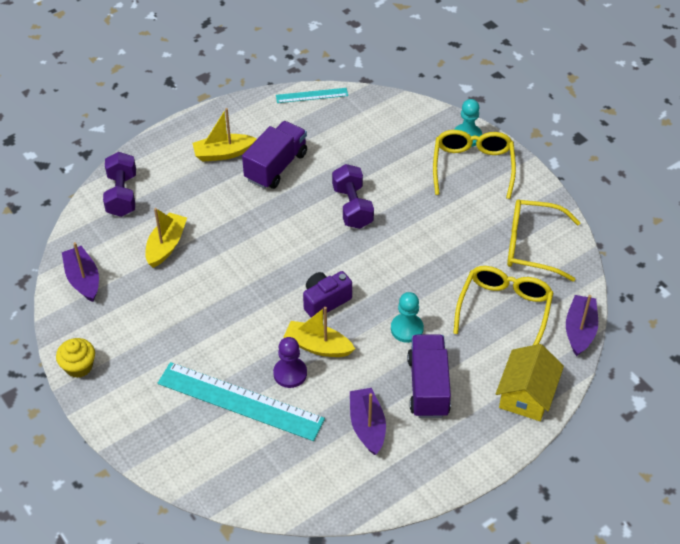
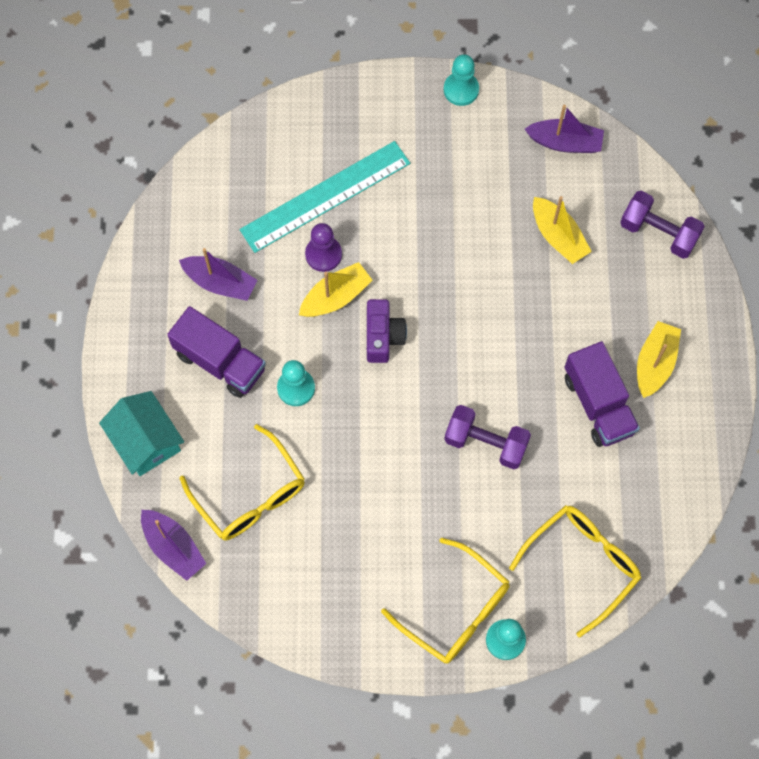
camera: 125 degrees right, 20 degrees up
(79, 366) = (461, 90): yellow cupcake -> turquoise pawn
(312, 95) = (688, 513): turquoise ruler -> none
(526, 394) = (145, 441): yellow house -> turquoise house
(531, 246) = (305, 585): yellow glasses -> yellow glasses (582, 563)

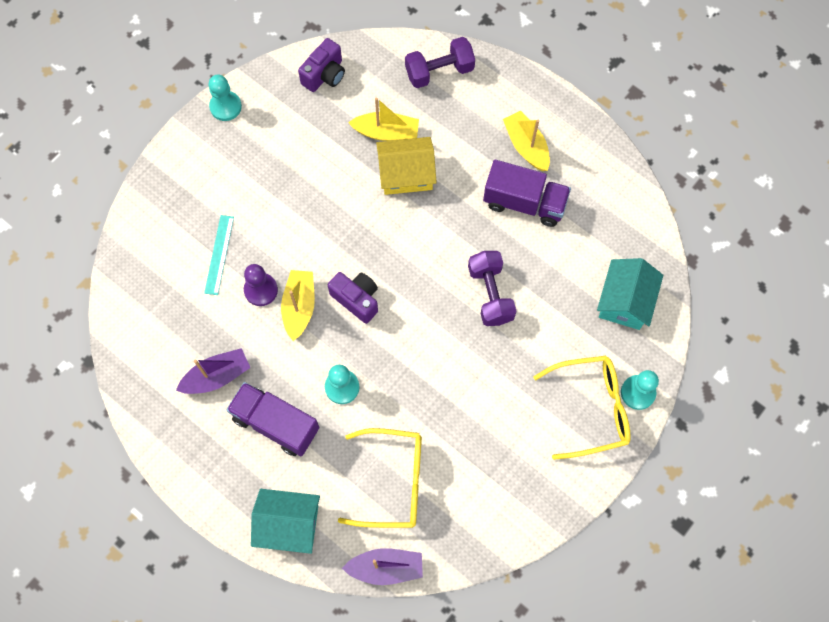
camera: 50 degrees left, 0 degrees up
(220, 361) = (276, 423): purple truck -> purple truck turned 135 degrees counterclockwise
(325, 196) = (219, 254): turquoise ruler -> turquoise ruler, size x0.51
(486, 443) = (490, 294): purple dumbbell -> purple dumbbell turned 75 degrees counterclockwise
(534, 284) = (406, 174): none -> yellow house
(565, 142) = (325, 75): purple boat -> purple camera
(582, 563) = (625, 301): yellow glasses -> turquoise house

